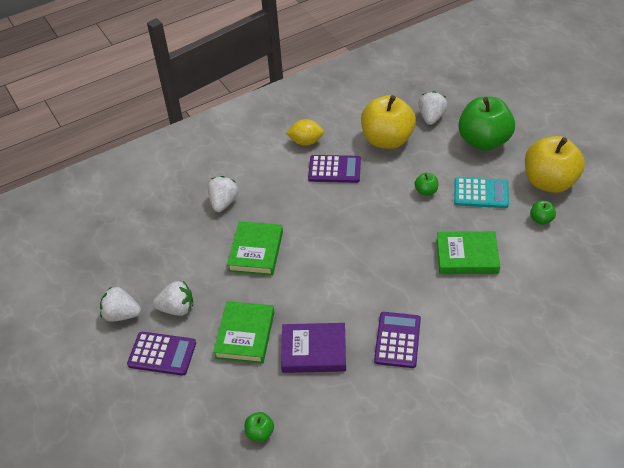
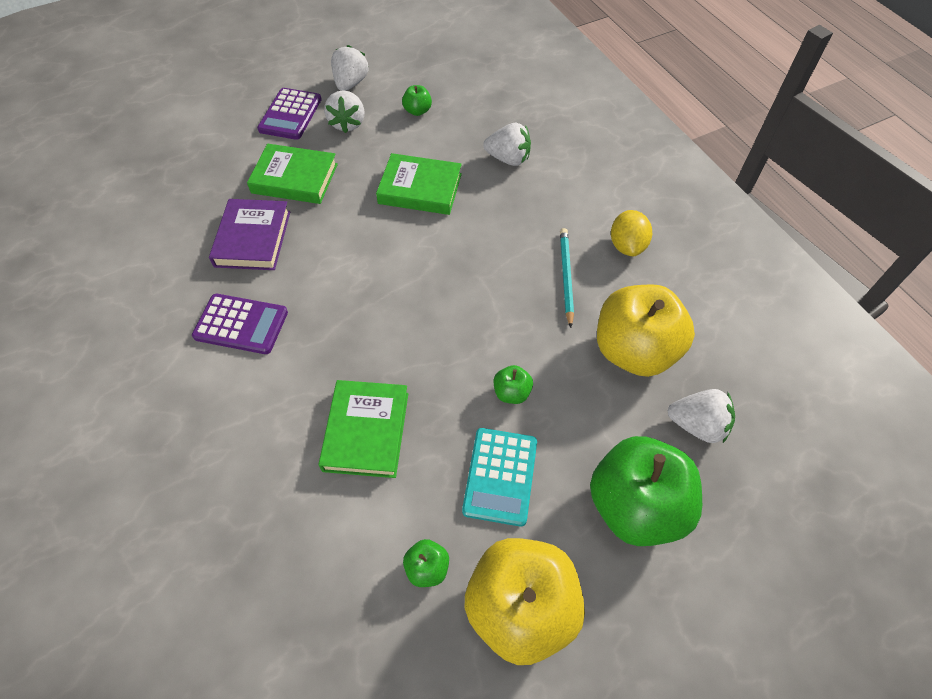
camera: 90 degrees right, 10 degrees up
(260, 433) = (164, 190): green apple -> green apple (417, 111)
(334, 169) = (566, 277): purple calculator -> turquoise pencil

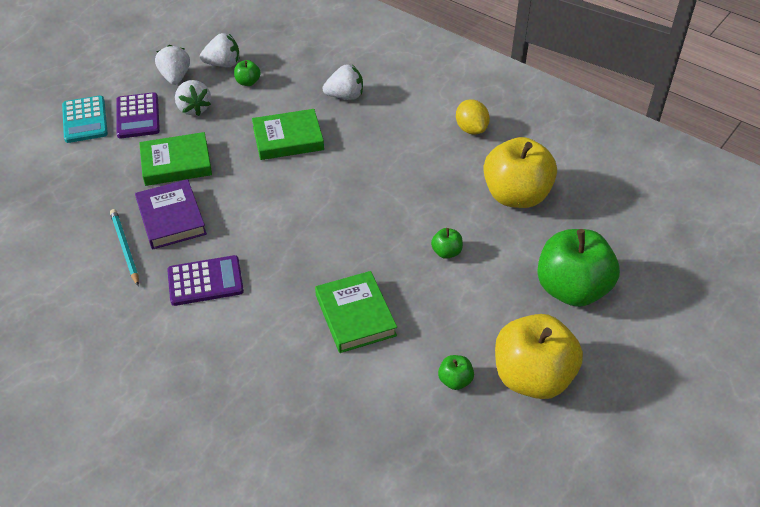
camera: 25 degrees left, 10 degrees down
(500, 476) = (470, 306): turquoise calculator -> turquoise calculator (85, 120)
(566, 277) = (439, 164): turquoise pencil -> turquoise pencil (125, 248)
(697, 425) = (584, 226): white strawberry -> white strawberry (223, 64)

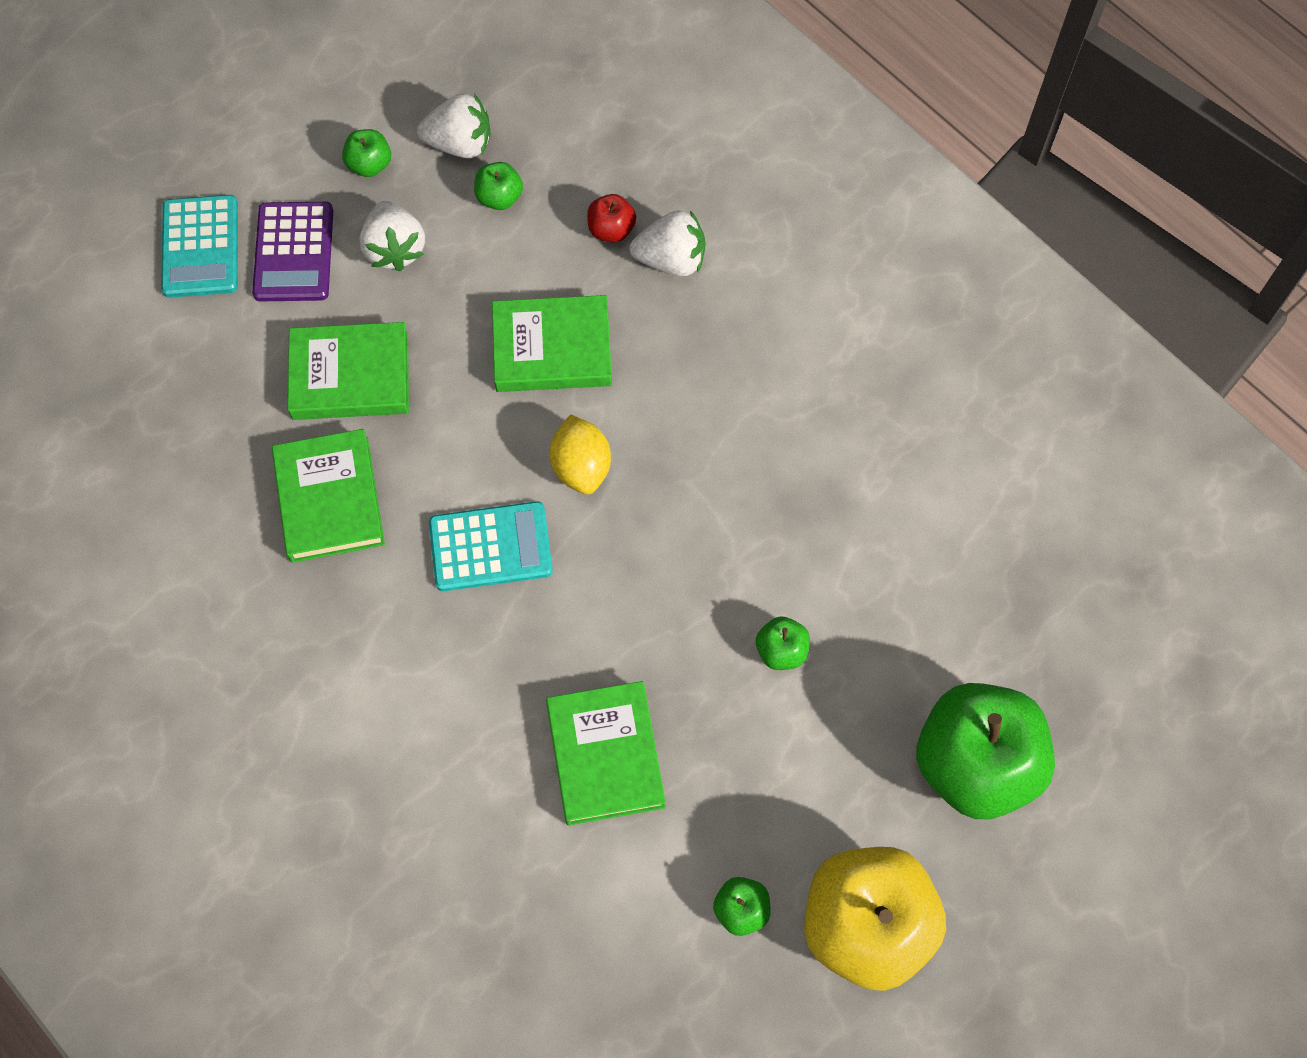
camera: 10 degrees right, 20 degrees up
(125, 248) = (247, 551): turquoise pencil -> none
(171, 218) = (329, 499): purple book -> green book
(175, 77) = (369, 164): white strawberry -> green apple
(205, 281) = (372, 644): purple calculator -> none
(269, 227) = (490, 547): none -> turquoise calculator
(310, 88) = (611, 229): none -> red apple
(471, 129) = (885, 377): yellow lemon -> yellow lemon (581, 467)
(516, 195) = (930, 546): yellow apple -> none

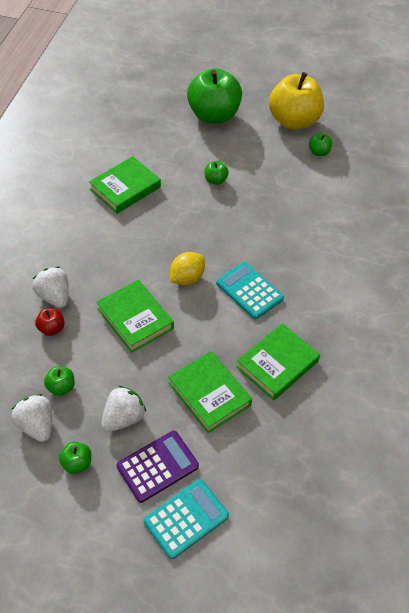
camera: 125 degrees left, 15 degrees down
(605, 755) = (301, 212): green book -> green book (125, 188)

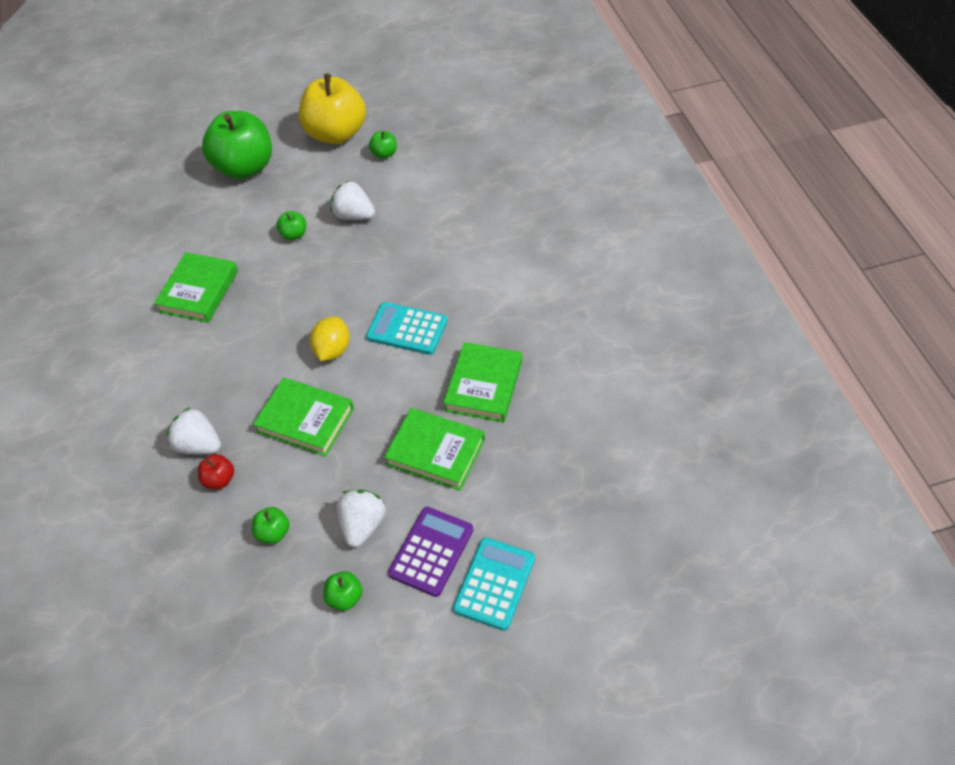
camera: 25 degrees left, 0 degrees up
(36, 425) = (274, 586): white strawberry -> white strawberry (354, 215)

